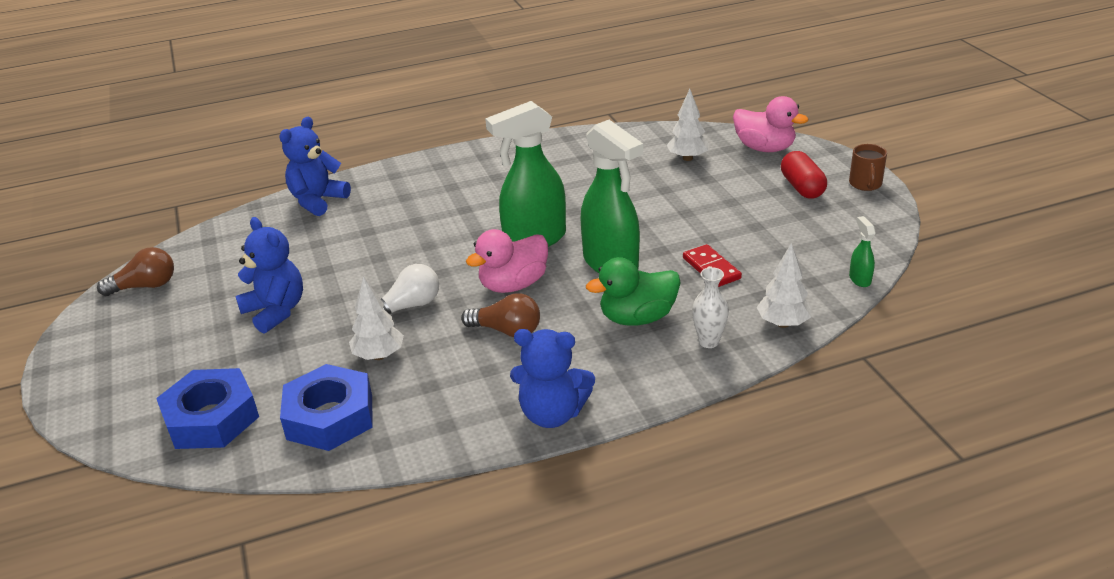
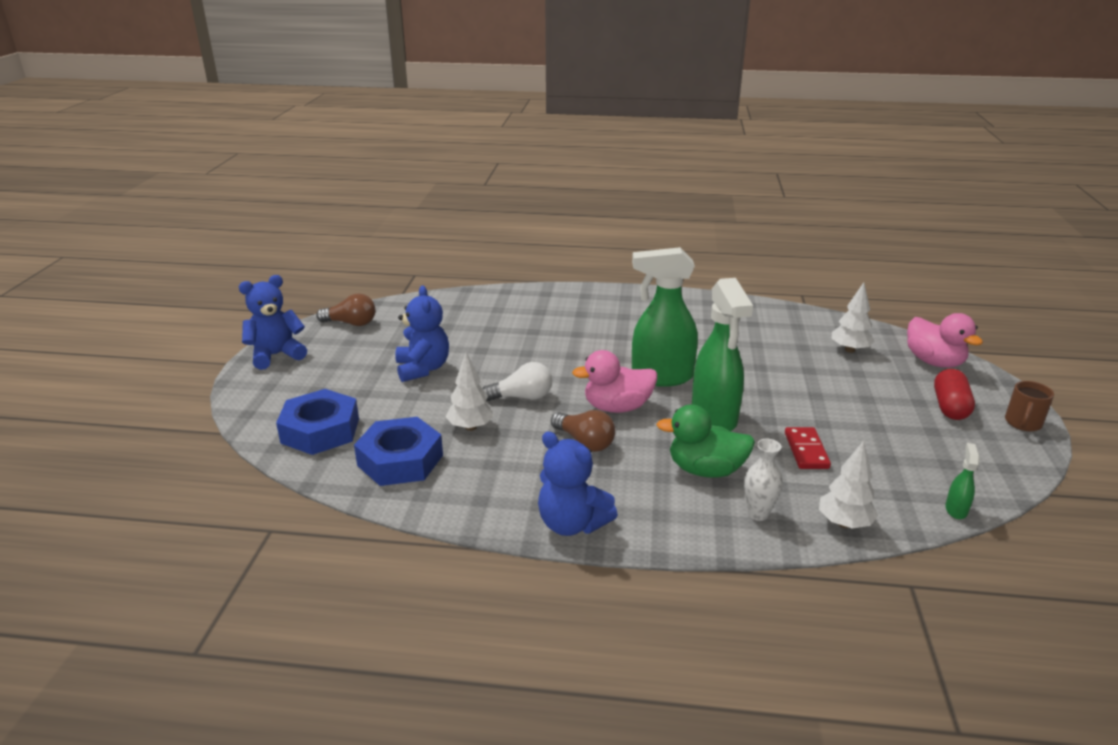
camera: 25 degrees right, 5 degrees down
(317, 201) = (513, 298): blue teddy bear -> blue teddy bear (276, 355)

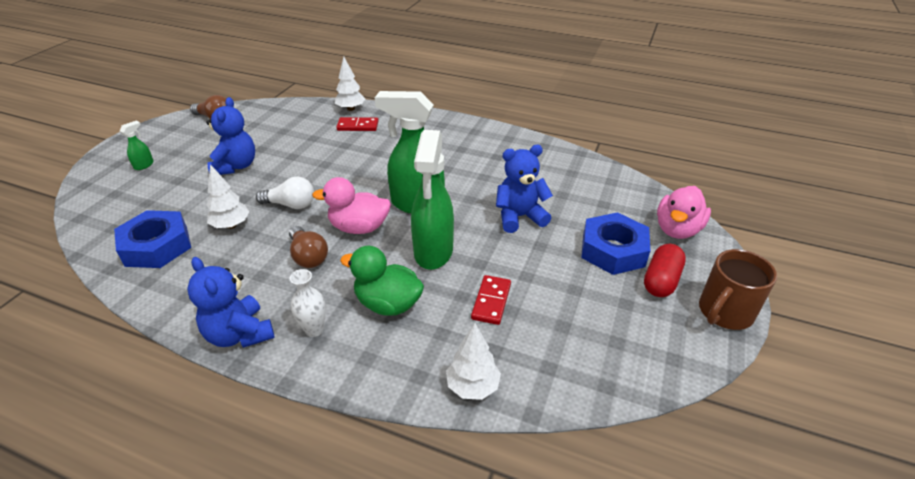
camera: 15 degrees right, 10 degrees up
(276, 355) = (142, 138): blue teddy bear -> blue teddy bear (519, 217)
(320, 430) = (121, 208): blue nut -> blue nut (613, 250)
(532, 310) = (358, 126): none -> red domino
(758, 514) = (401, 359): white vase -> white vase (314, 330)
(849, 350) = (604, 204): white tree -> white tree (351, 109)
(934, 362) = (677, 229): pink duck -> pink duck turned 45 degrees clockwise
(956, 509) = (591, 396): green spray bottle -> green spray bottle (144, 165)
(1022, 423) = (724, 312): brown mug -> brown mug, size x1.55

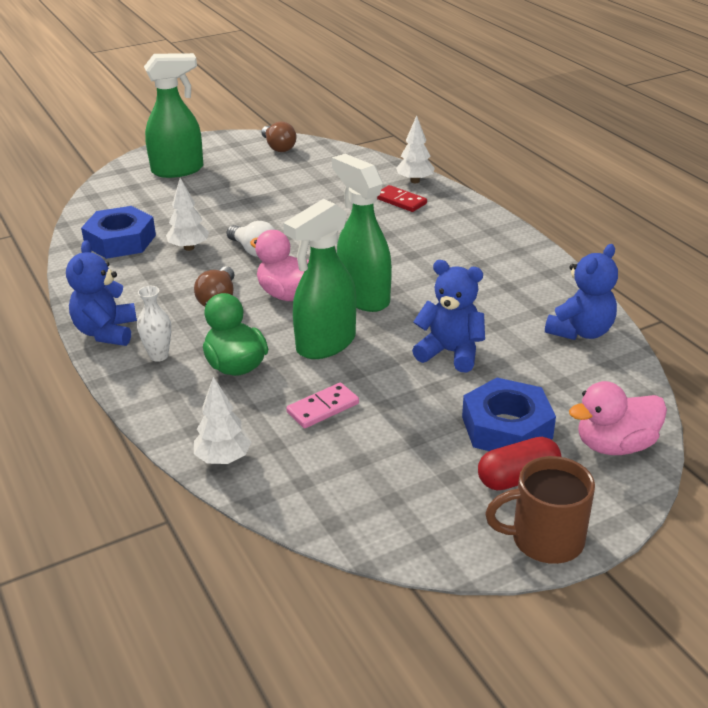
camera: 40 degrees right, 5 degrees down
(144, 165) = (178, 170): green spray bottle -> green spray bottle, size x2.40
(236, 166) = (247, 198): blue teddy bear -> blue teddy bear (580, 331)
(491, 301) = (323, 408): red domino -> pink domino

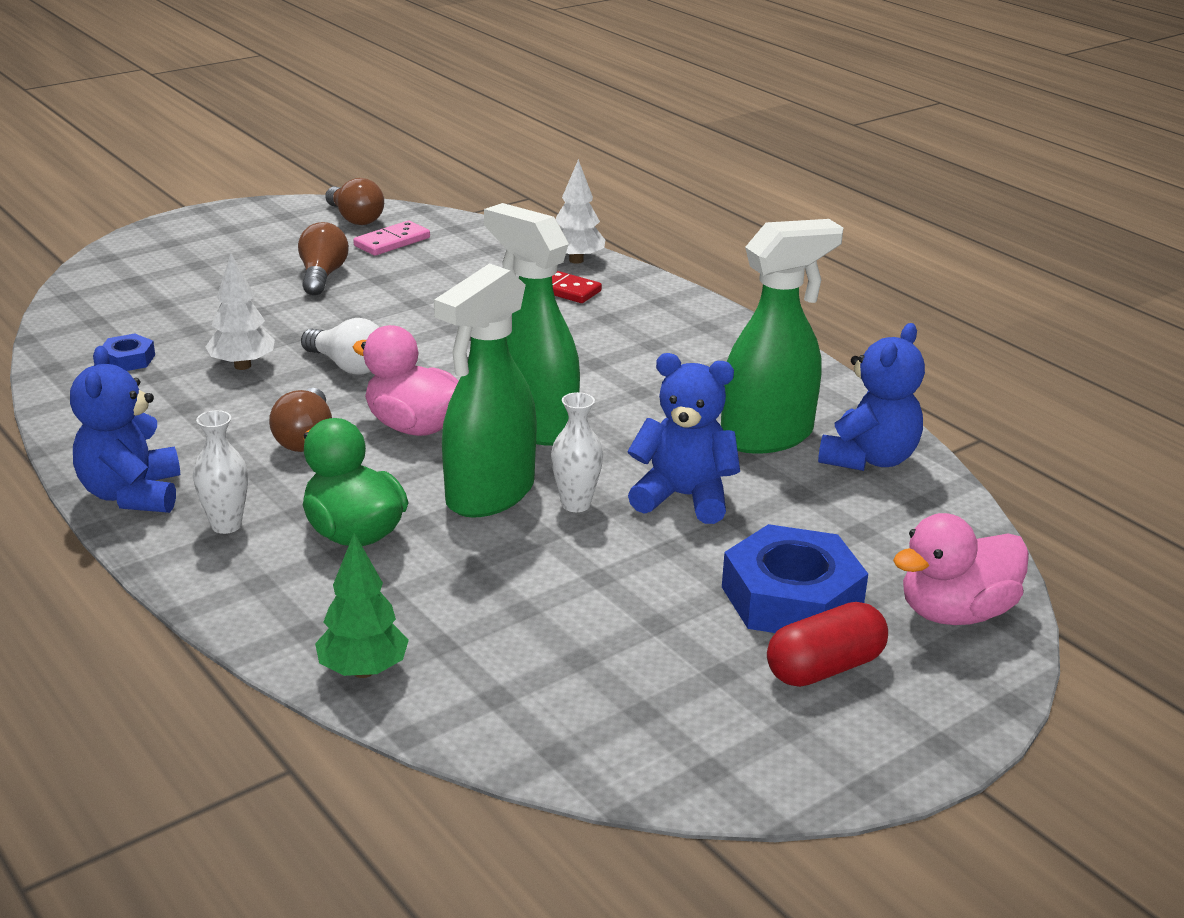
camera: 10 degrees left, 5 degrees down
(120, 241) = (128, 359): blue nut -> blue nut, size x0.47
(178, 170) = (202, 255): green spray bottle -> green spray bottle (768, 436)
(223, 459) = (363, 671): white tree -> green tree
(250, 187) = (322, 276): none -> brown light bulb
(323, 408) = (505, 587): pink domino -> pink domino (392, 242)
(379, 354) = (576, 504): none -> white vase
(544, 539) = (884, 752): brown mug -> none

